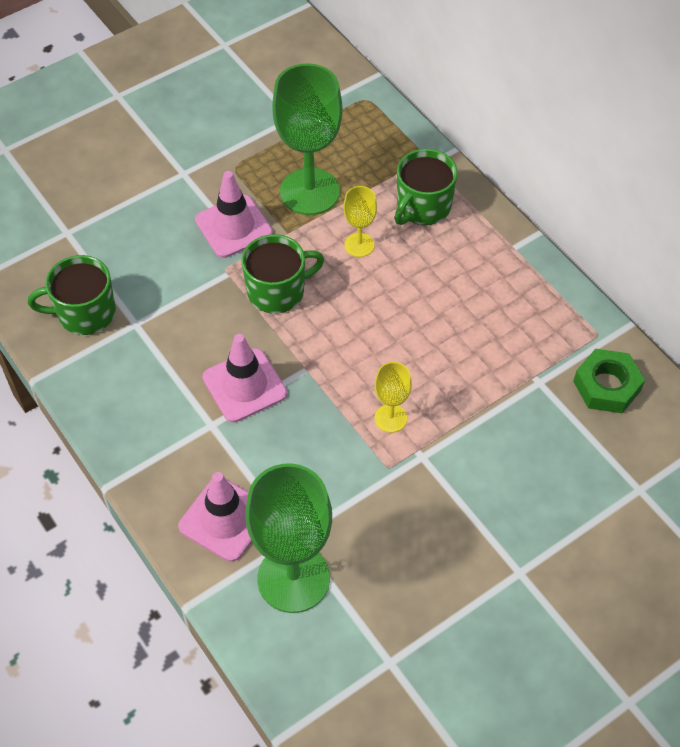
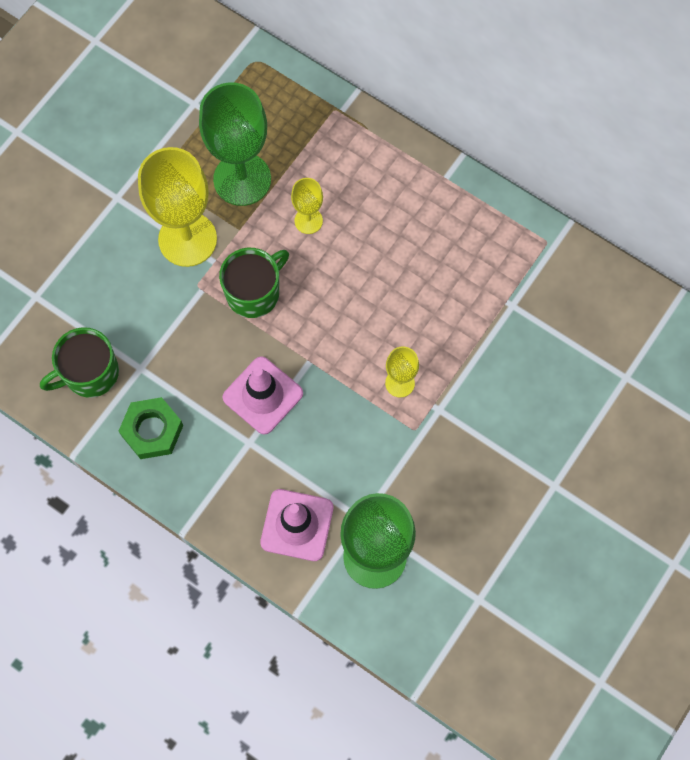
camera: 20 degrees left, 15 degrees up
(234, 226) = (187, 239): pink traffic cone -> yellow goblet
(423, 207) = (350, 162): green mug -> none
(607, 386) = (569, 289): green nut -> green nut (152, 430)

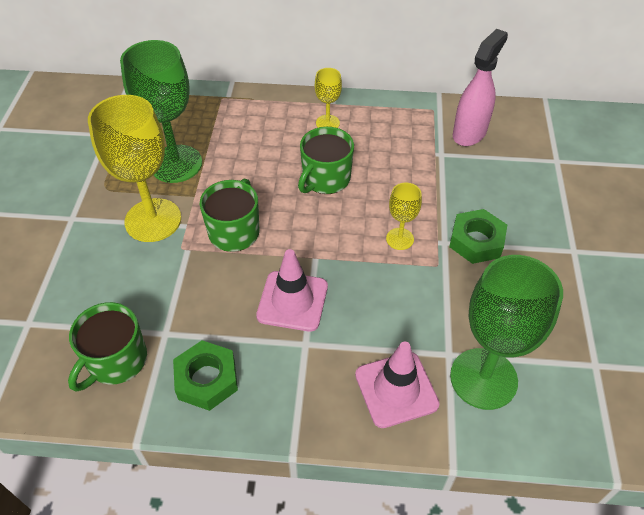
camera: 30 degrees left, 20 degrees down
(308, 221) = (248, 167): yellow goblet -> yellow goblet (327, 123)
(375, 275) = (325, 179): none -> green mug
(469, 425) = (476, 241): none -> green nut
(562, 294) = (469, 133): none -> pink spray bottle

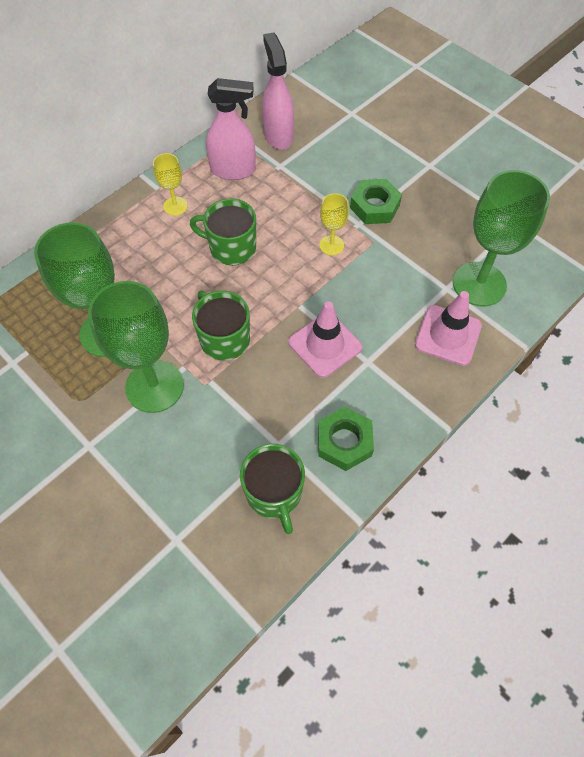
camera: 50 degrees left, 10 degrees up
(153, 220) = (154, 386): yellow goblet -> green goblet
(325, 179) = (231, 247): green mug -> green mug turned 120 degrees clockwise
(401, 131) = (233, 170): none -> pink spray bottle

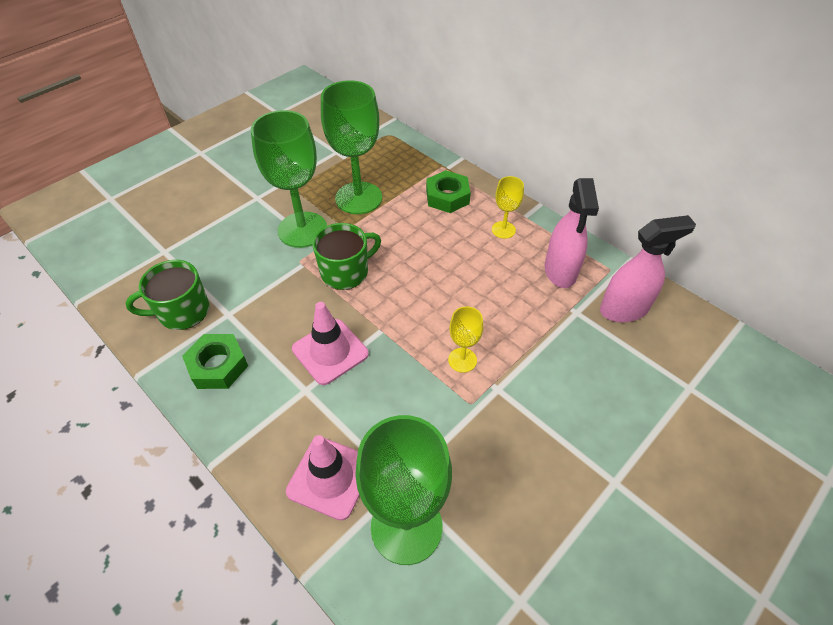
camera: 90 degrees right, 10 degrees down
(231, 247) = (454, 273): green mug -> none
(374, 206) = (527, 407): green nut -> green nut (447, 197)

